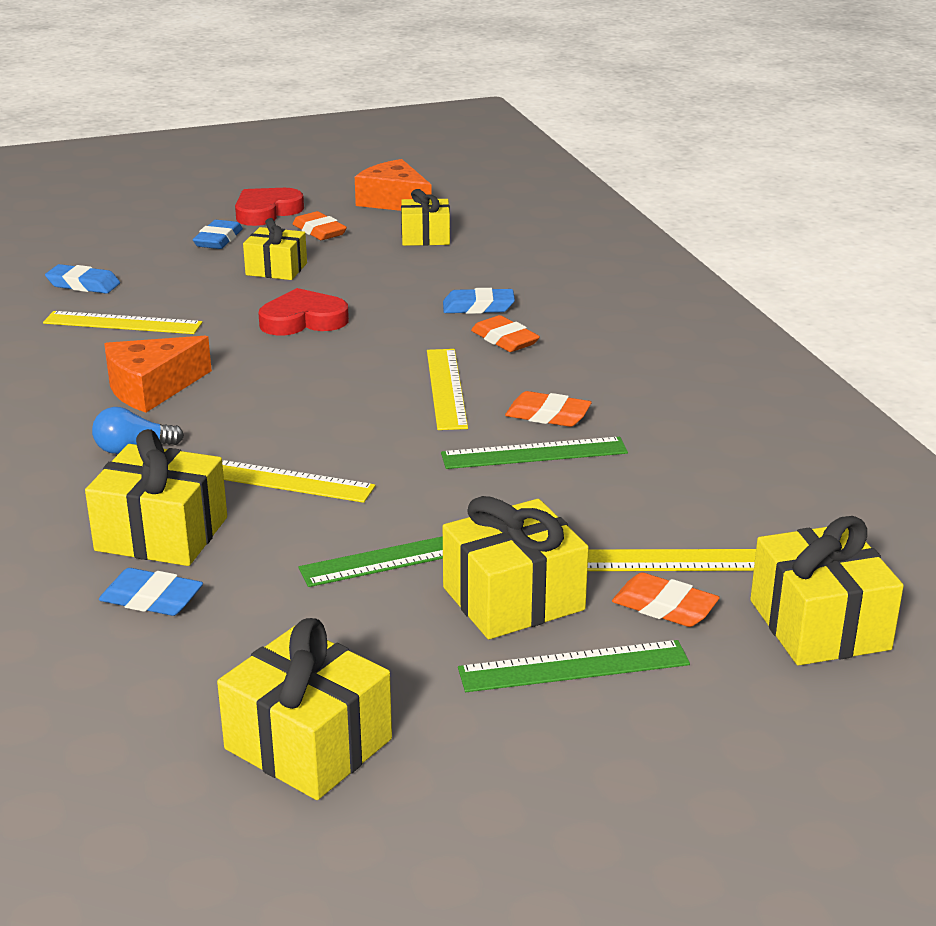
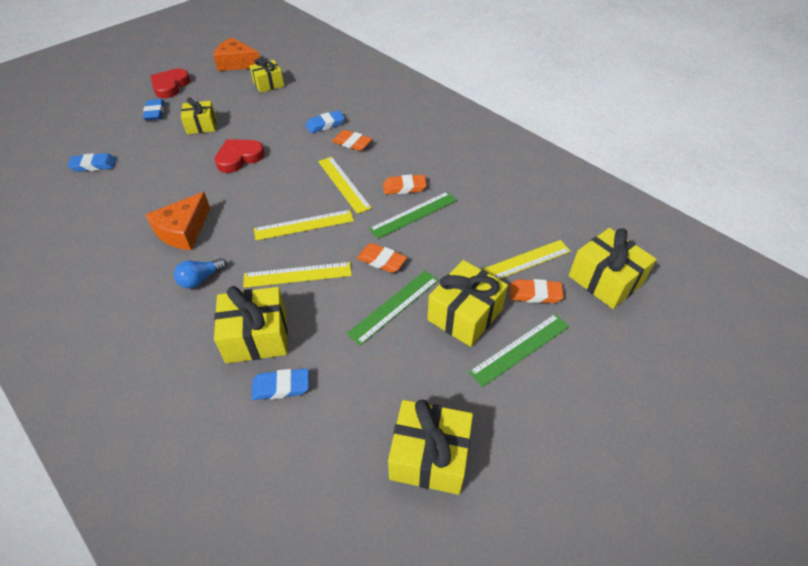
camera: 25 degrees left, 20 degrees up
(122, 323) = (136, 188): yellow ruler -> yellow ruler (304, 225)
(319, 231) = (208, 93): orange eraser -> orange eraser (381, 260)

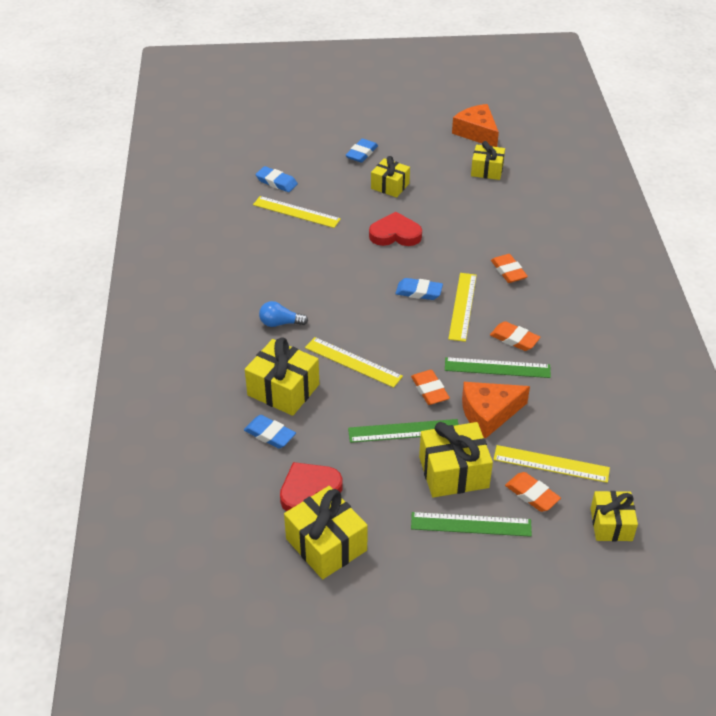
camera: 40 degrees right, 5 degrees down
(170, 86) = (396, 131): red heart -> red heart (309, 490)
(183, 231) = (299, 276): orange cheese -> orange cheese (489, 413)
(304, 225) = (395, 324): yellow ruler -> yellow ruler (296, 212)
(325, 125) = (501, 240): blue eraser -> blue eraser (419, 292)
(605, 280) = (611, 524): yellow gift -> yellow gift, size x0.66

